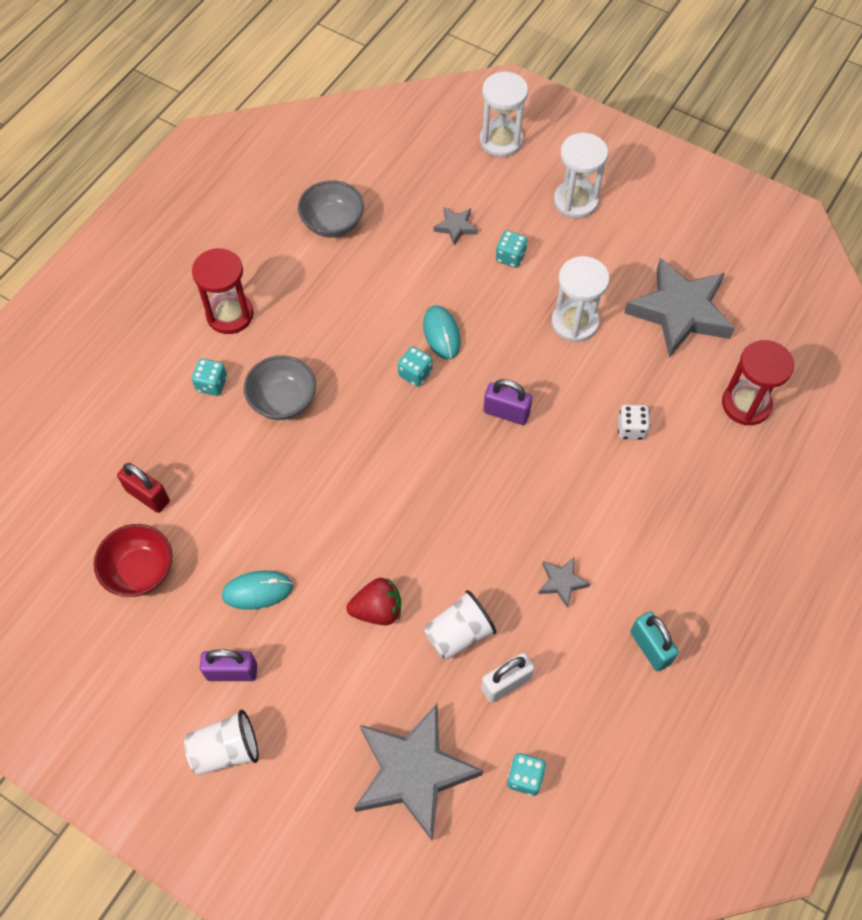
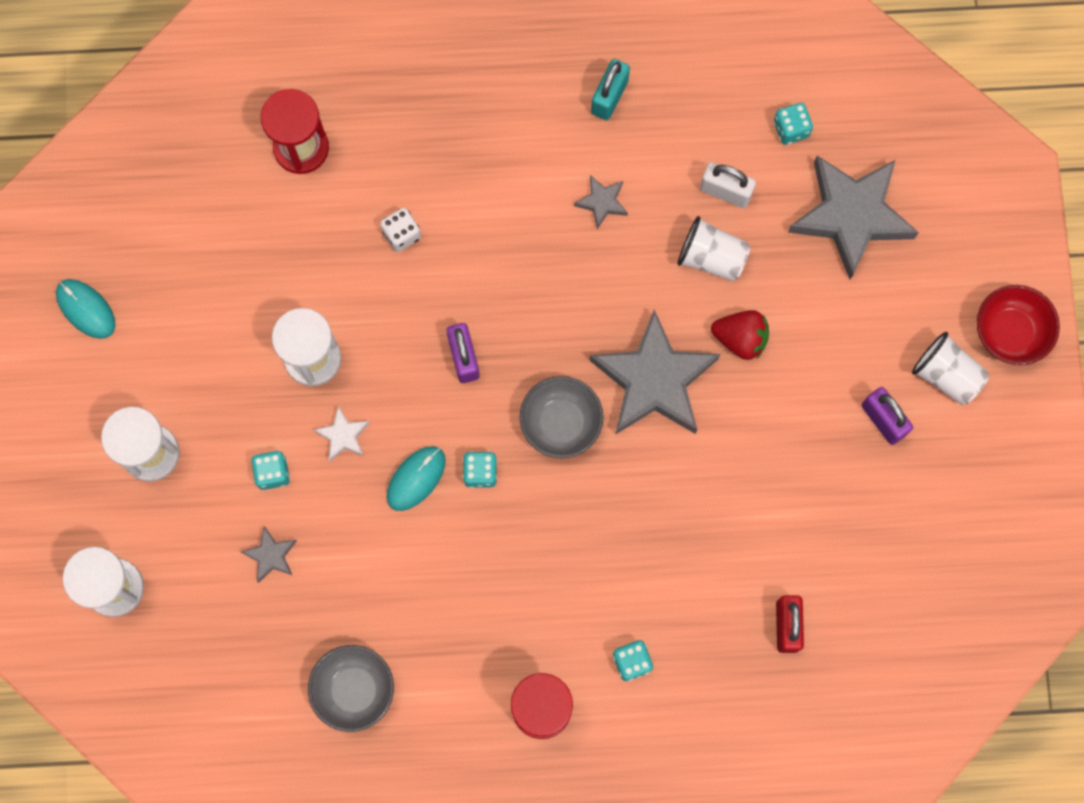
camera: 125 degrees left, 15 degrees up
(140, 571) = (859, 572): red bowl -> red bowl (1010, 332)
(257, 591) = (799, 454): turquoise mouse -> turquoise mouse (86, 309)
(283, 401) = (600, 577): grey bowl -> grey bowl (561, 423)
(377, 610) = (740, 339): red strawberry -> red strawberry turned 150 degrees clockwise
(505, 309) = (343, 435): none -> white star
(680, 312) = (230, 266): grey star -> grey star (654, 380)

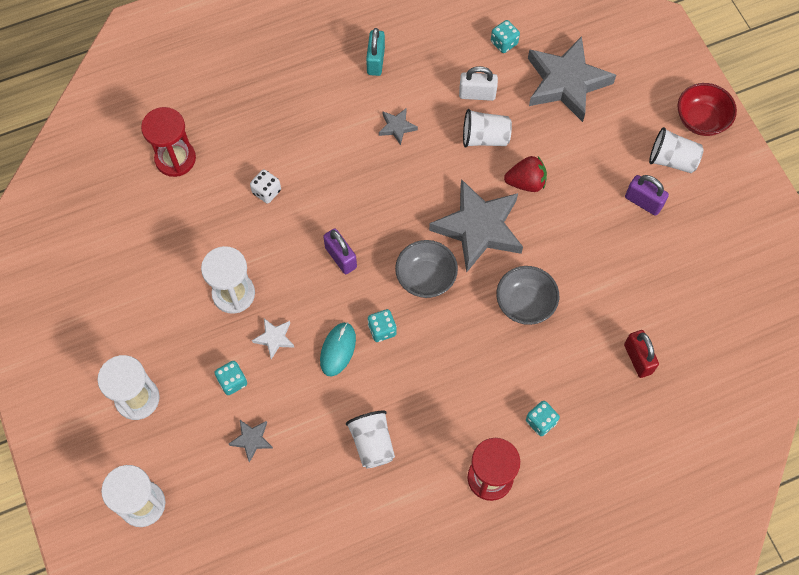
camera: 20 degrees left, 10 degrees down
(86, 309) = (55, 315): turquoise mouse -> none
(354, 690) = (348, 514): grey bowl -> grey bowl (525, 304)
(415, 613) = (372, 443): none -> white cup

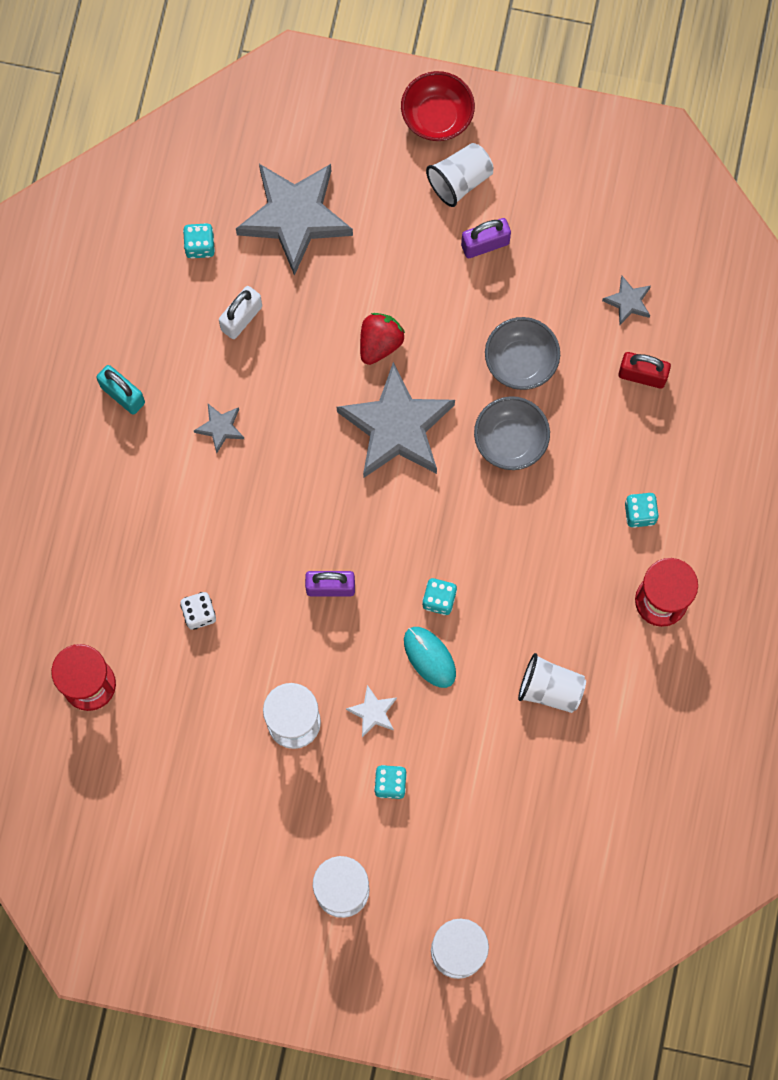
camera: 55 degrees left, 10 degrees up
(252, 440) = (465, 803): grey star -> grey star (628, 302)
(426, 278) = (413, 518): grey bowl -> grey bowl (520, 361)
(485, 138) = (299, 347): white cup -> none

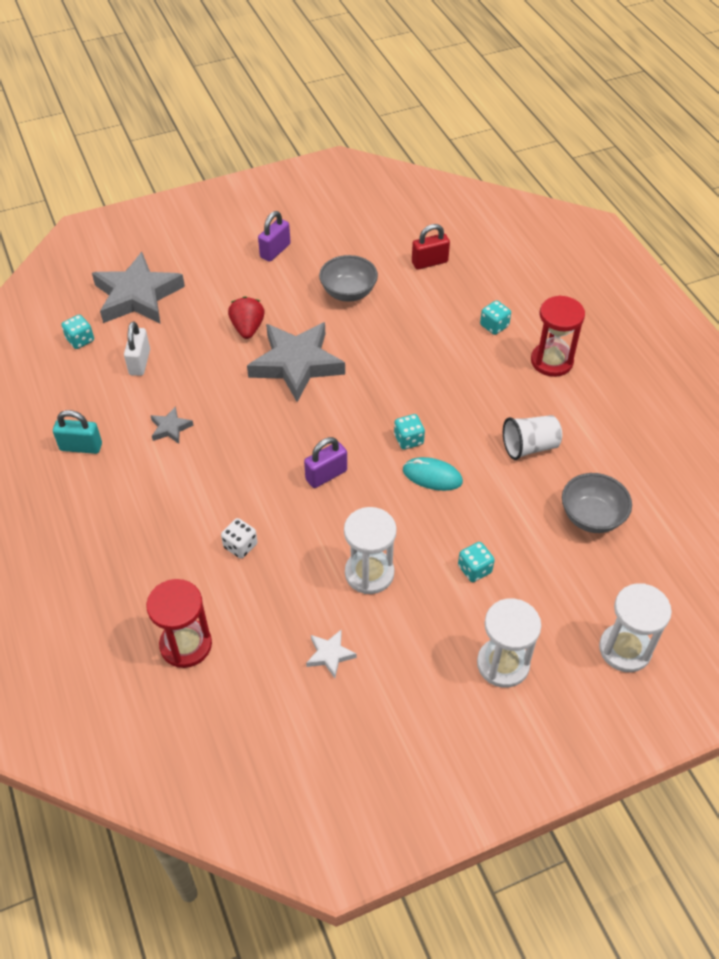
camera: 35 degrees left, 25 degrees down
(373, 712) = (422, 532): white star -> white star (330, 655)
(437, 117) = (194, 210): red bowl -> none
(460, 180) = (233, 230): white cup -> none
(510, 440) = (378, 333): grey bowl -> grey bowl (591, 517)
(628, 302) = (388, 235): grey star -> none

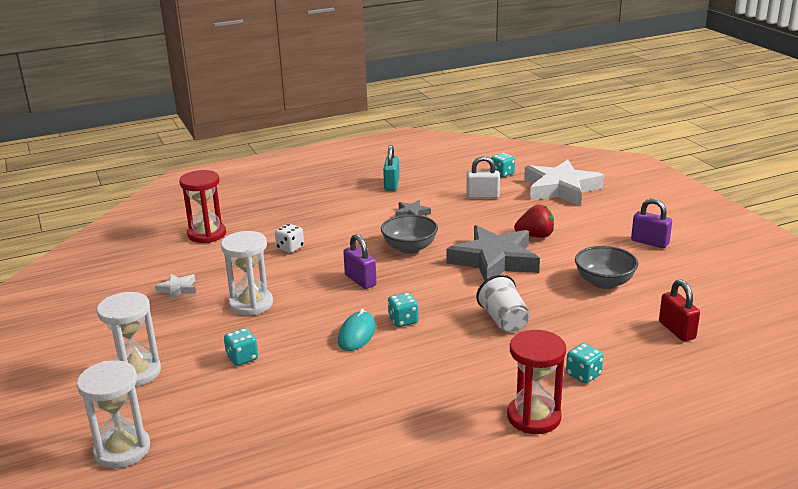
camera: 90 degrees right, 25 degrees down
(137, 296) = (561, 189): grey star -> white star
(529, 447) = (395, 396): white cup -> white cup (504, 320)
(591, 517) = (294, 436): grey bowl -> grey bowl (409, 248)

